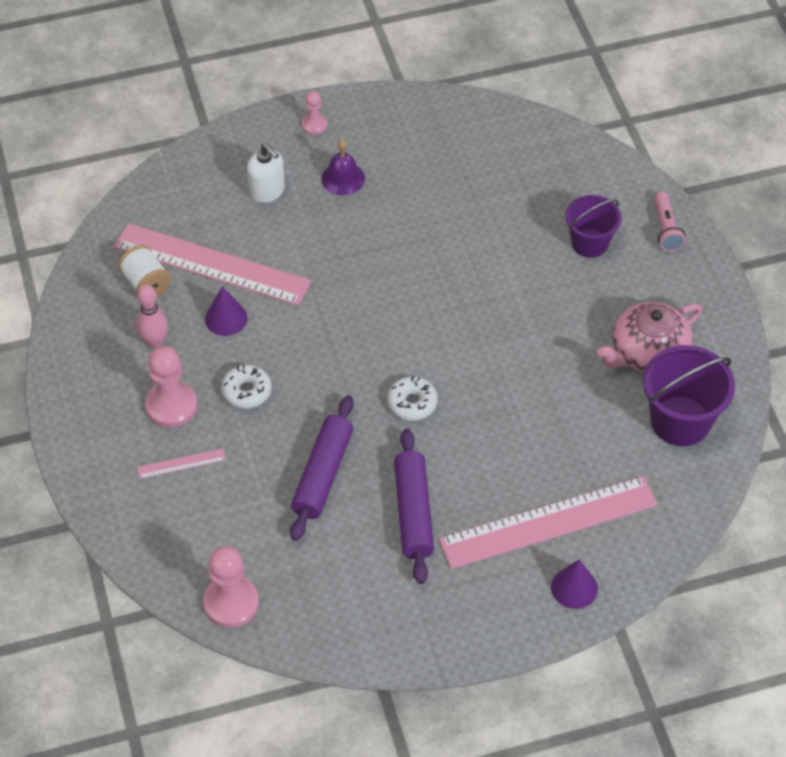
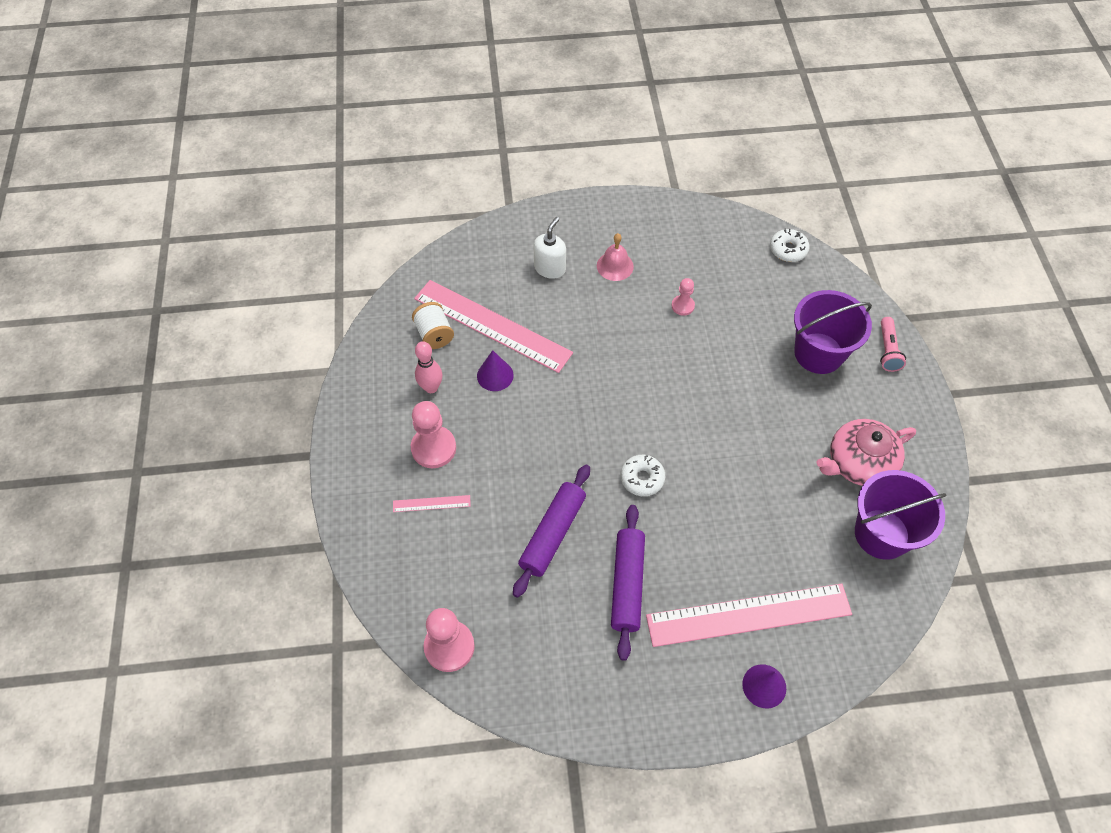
camera: 10 degrees right, 5 degrees up
(246, 391) = (500, 445): white donut -> white donut (788, 249)
(267, 191) = (550, 268): white soap dispenser -> white soap dispenser turned 120 degrees counterclockwise
(314, 125) = (598, 217): pink pawn -> pink pawn (682, 306)
(343, 178) = (615, 266): purple bell -> pink bell
(589, 243) = (818, 353): purple bucket -> purple bucket, size x1.52

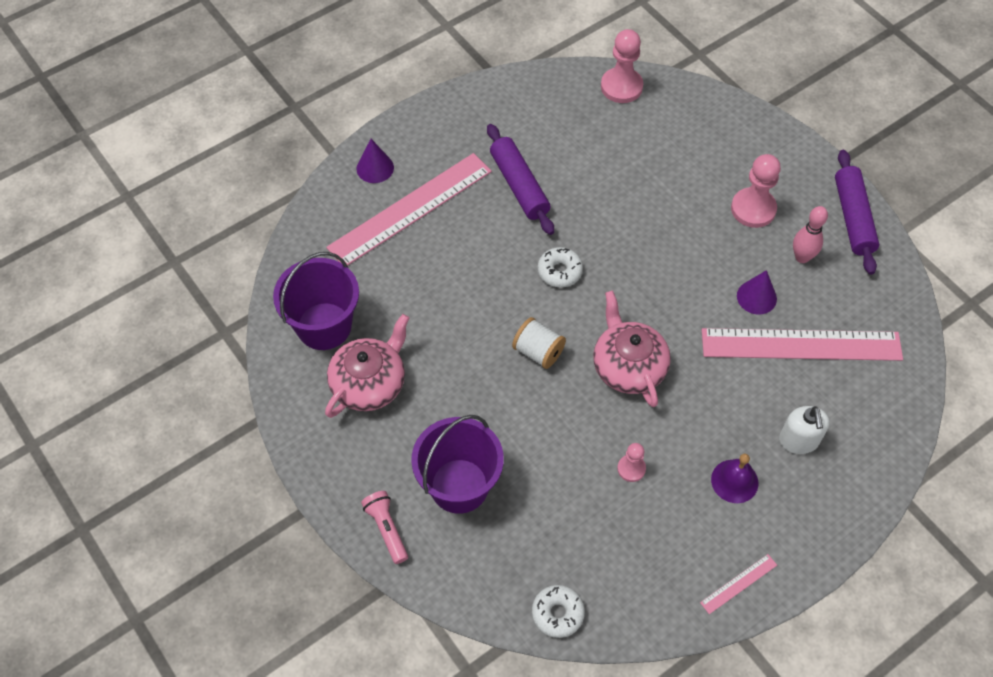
camera: 150 degrees right, 0 degrees up
(431, 504) = (716, 168): pink ruler -> pink ruler (738, 583)
(434, 334) = (845, 307): white spool -> white spool (538, 352)
(552, 534) = (603, 193): purple rolling pin -> purple rolling pin (853, 218)
(615, 266) = (734, 481): pink bell -> purple bell
(636, 374) = (628, 366): none -> pink teapot

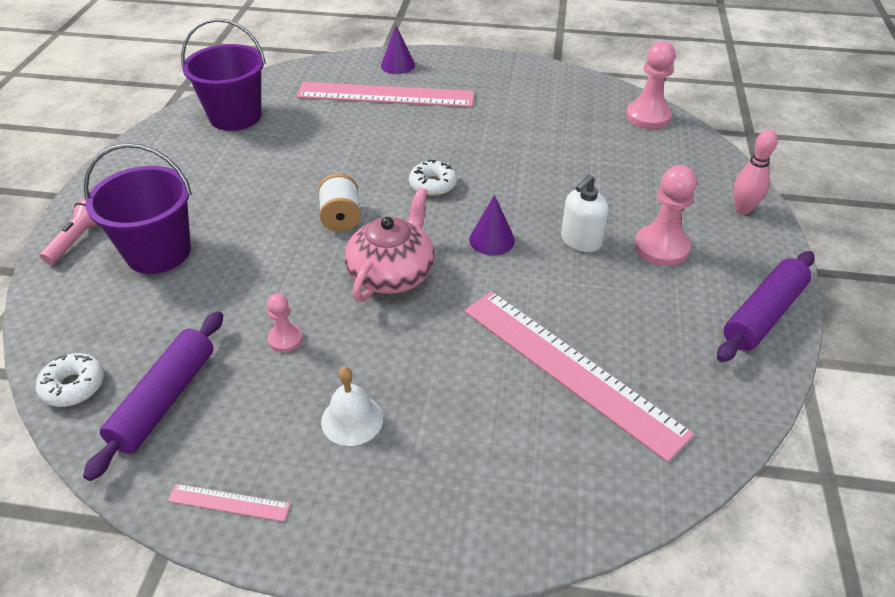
camera: 45 degrees right, 15 degrees down
(369, 383) = (208, 160): pink teapot -> none
(519, 185) = (480, 124): purple rolling pin -> purple rolling pin (165, 400)
(734, 481) = (352, 419): purple bell -> white bell
(756, 297) = (576, 306): purple cone -> purple cone (492, 240)
(799, 440) = (458, 439): white soap dispenser -> white soap dispenser (581, 241)
(802, 257) = (664, 308): pink bowling pin -> pink bowling pin (743, 209)

